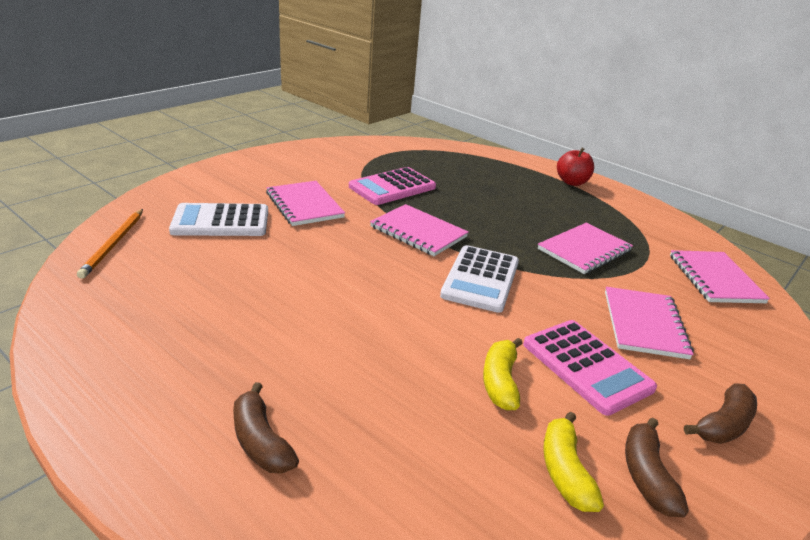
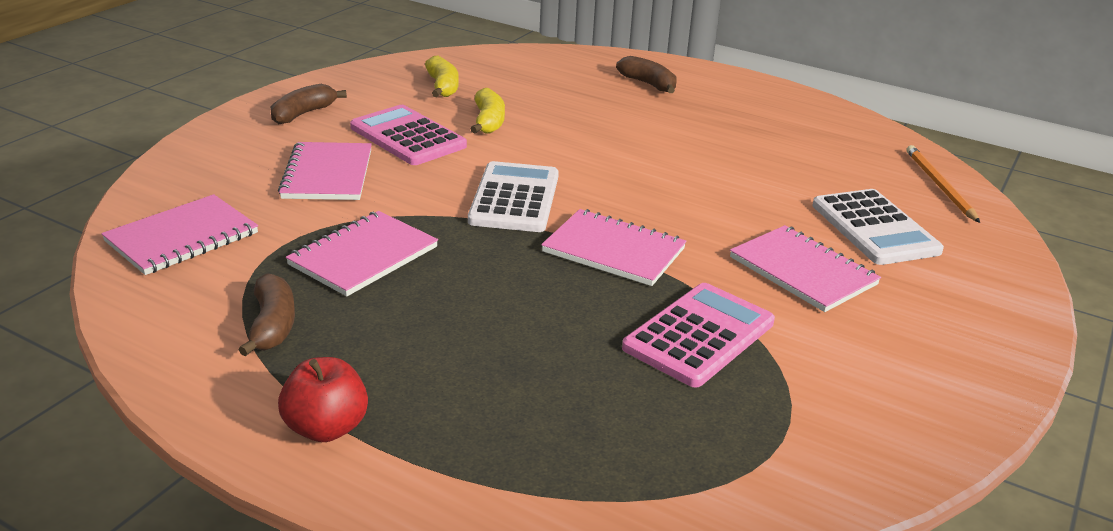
camera: 170 degrees right, 0 degrees up
(221, 221) = (874, 228): white calculator -> white calculator turned 90 degrees clockwise
(647, 476) = (384, 88): brown banana -> brown banana (272, 325)
(715, 279) = (182, 237): pink notebook -> pink notebook turned 60 degrees clockwise

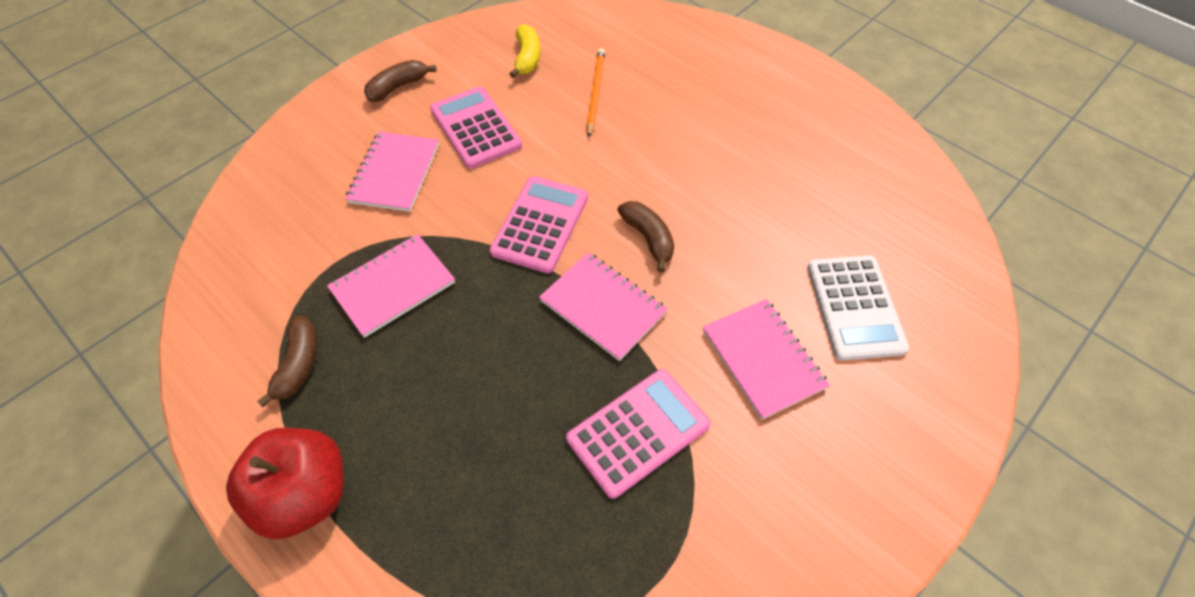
camera: 15 degrees right, 25 degrees up
(182, 237) = (260, 243): pink notebook -> none
(326, 428) = (305, 495): red apple -> red apple, size x1.54
(488, 121) = (551, 112): yellow banana -> none
(514, 198) = (540, 224): white calculator -> pink calculator
(648, 84) = (716, 69): brown banana -> brown banana (648, 238)
(939, 185) = (944, 252): orange pencil -> orange pencil (595, 93)

